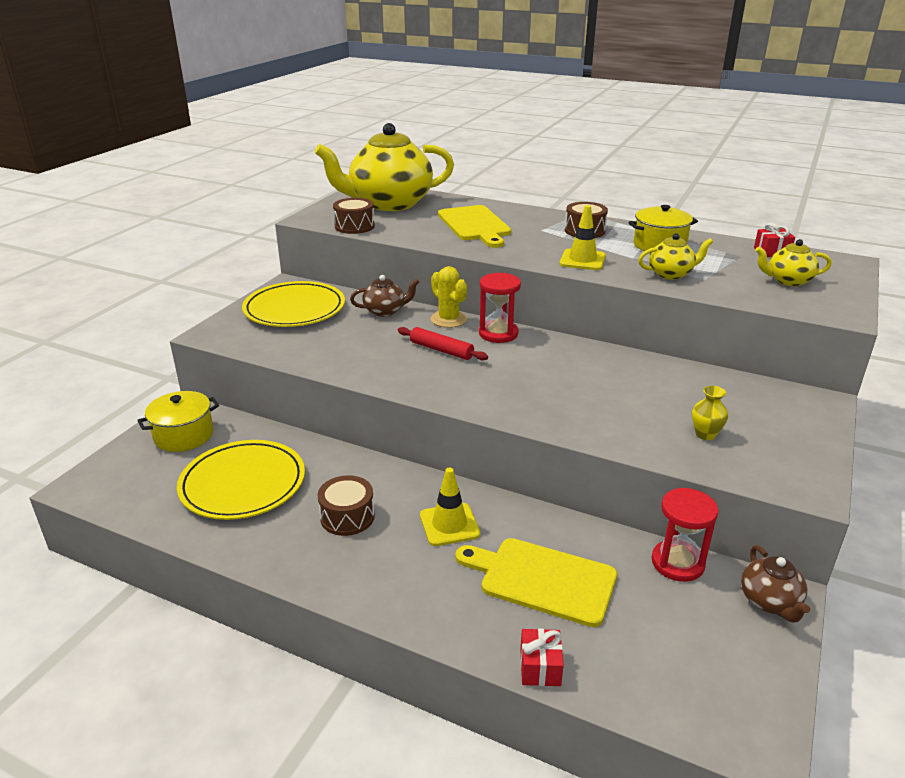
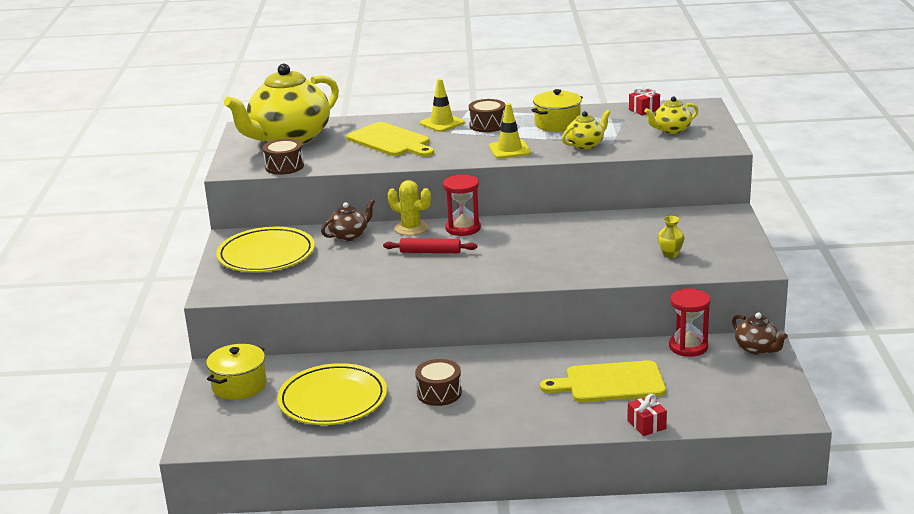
camera: 25 degrees left, 5 degrees down
(449, 524) = (518, 374): yellow traffic cone -> yellow traffic cone (442, 123)

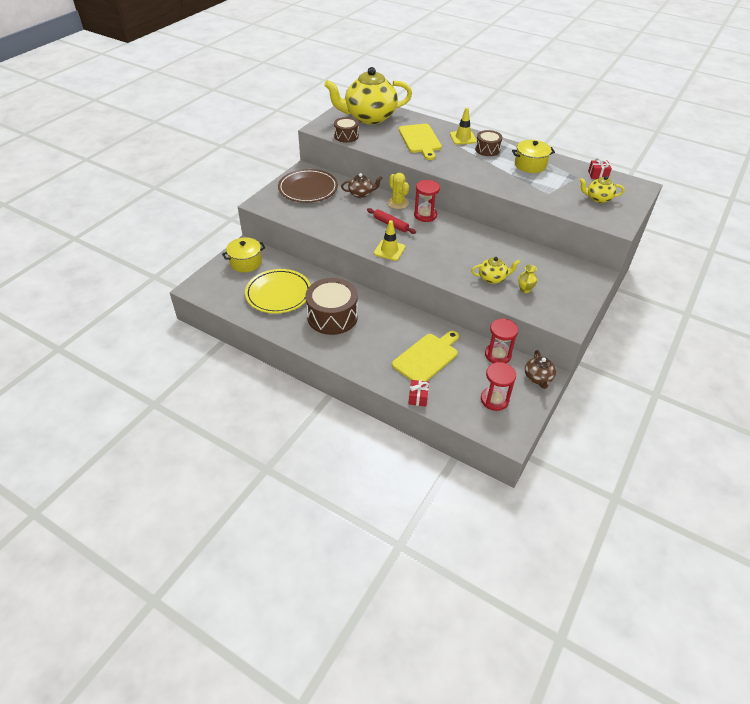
camera: 30 degrees right, 20 degrees up
(266, 255) = (308, 189): yellow plate -> brown plate
(439, 393) = (332, 316): brown drum -> brown drum, size x1.80
(509, 150) = (480, 174): yellow traffic cone -> yellow traffic cone (389, 250)
(585, 145) = (529, 188): yellow teapot -> yellow teapot (492, 278)
(610, 383) = (427, 357): yellow cutting board -> yellow cutting board turned 105 degrees clockwise
(734, 388) = (494, 400): none -> red hourglass

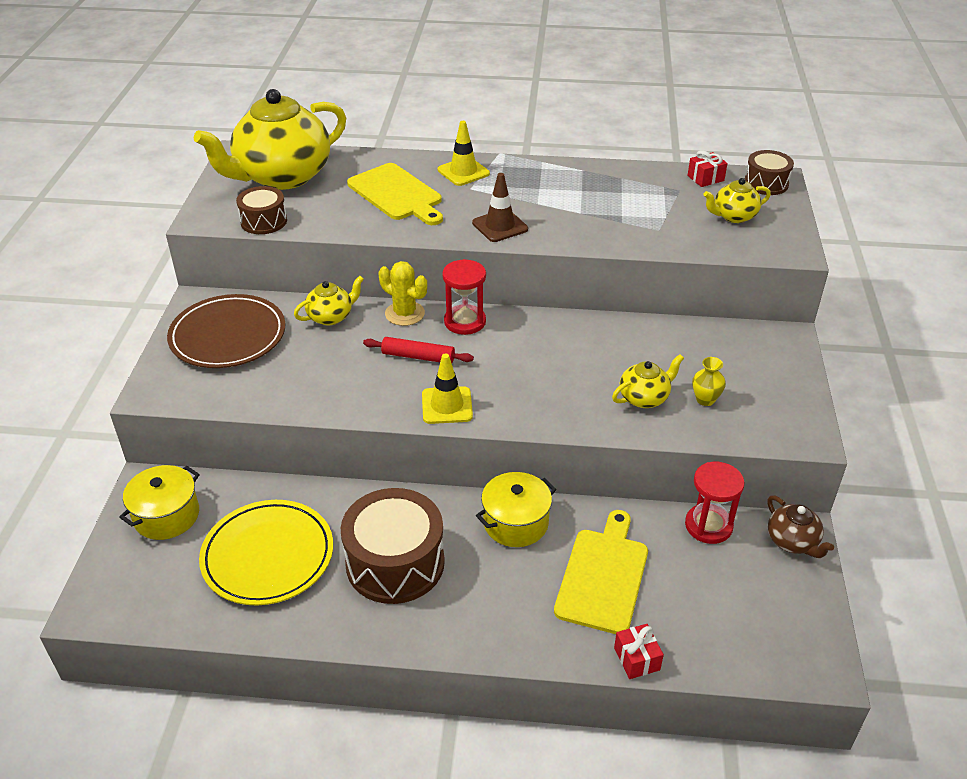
camera: 25 degrees left, 5 degrees down
(361, 194) = (331, 317): brown teapot -> yellow teapot
(462, 169) = (500, 226): none -> brown traffic cone
(487, 149) = (515, 181): brown drum -> brown drum (766, 183)
(494, 400) = (755, 609): red hourglass -> none
(530, 165) = (598, 189): yellow pot -> yellow pot (515, 523)

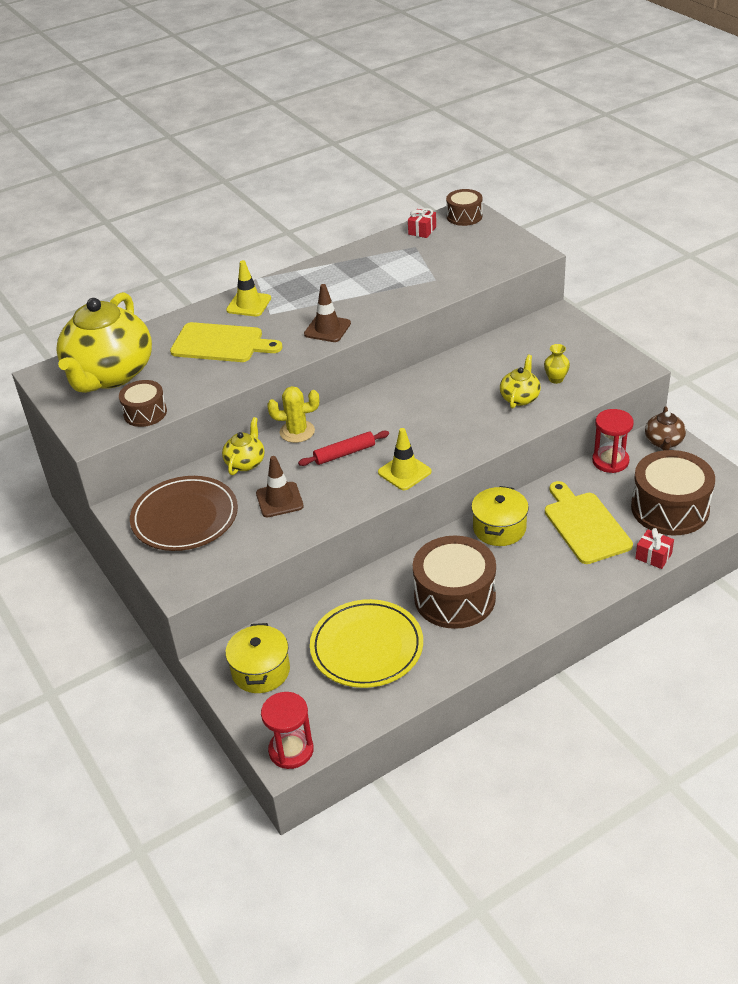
camera: 35 degrees left, 0 degrees up
(314, 366) = (279, 500): none -> brown traffic cone
(465, 322) = (346, 414): red hourglass -> red hourglass (291, 750)
(715, 619) = (670, 508): none -> brown drum
(733, 216) = (471, 248): yellow teapot -> none
(792, 542) = (663, 442): brown teapot -> brown teapot turned 75 degrees clockwise

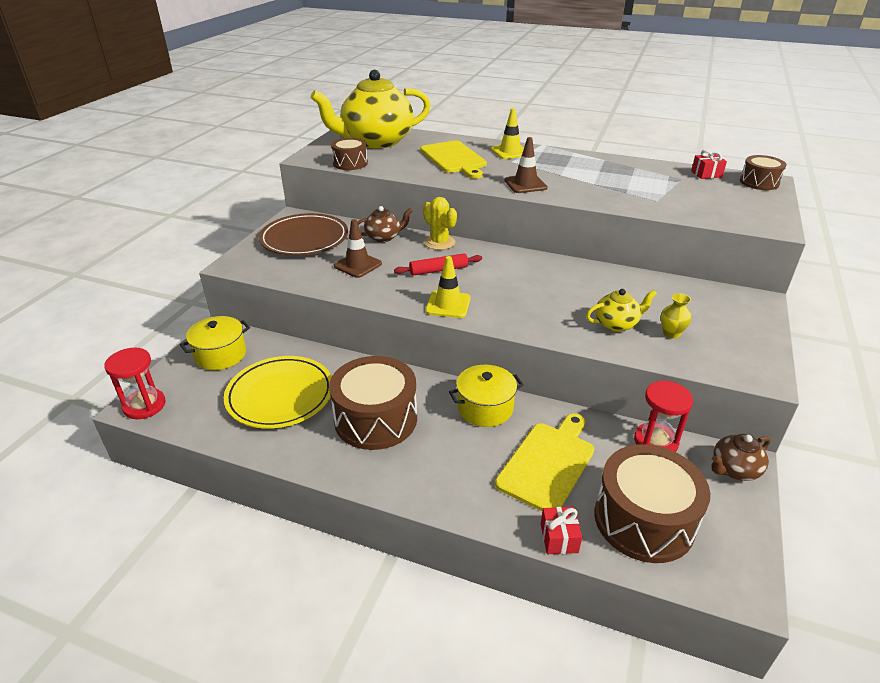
camera: 50 degrees right, 5 degrees down
(245, 462) = (383, 237): yellow teapot -> brown teapot
(344, 453) = (438, 270): red rolling pin -> red rolling pin turned 45 degrees counterclockwise

